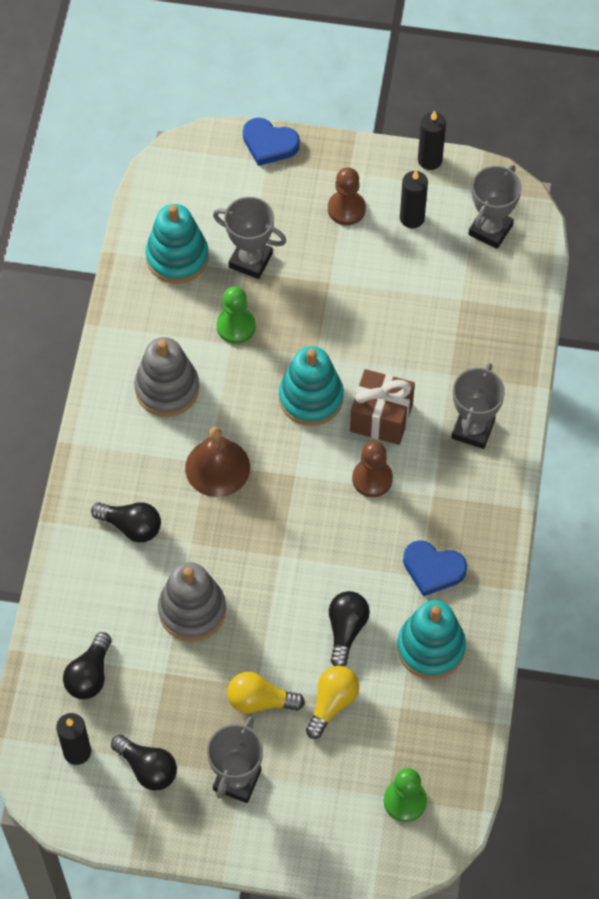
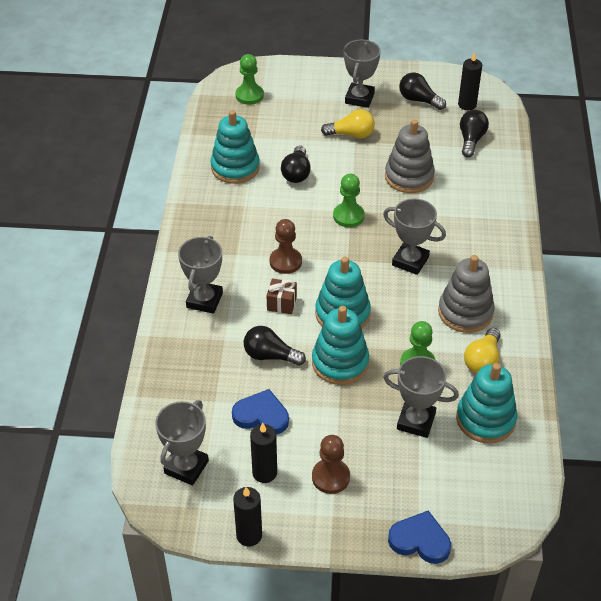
camera: 175 degrees right, 15 degrees down
(131, 526) = (467, 220): black light bulb -> black light bulb (270, 356)
(217, 467) = (410, 261): brown bell -> grey trophy
(284, 546) = (348, 216): none -> green pawn
(321, 334) = (340, 363): none -> turquoise stacking toy
(332, 703) = (302, 136): yellow light bulb -> yellow light bulb (482, 360)
(381, 417) = (281, 303): brown gift -> brown gift, size x0.58
(433, 569) = (235, 210): blue heart -> blue heart (261, 415)

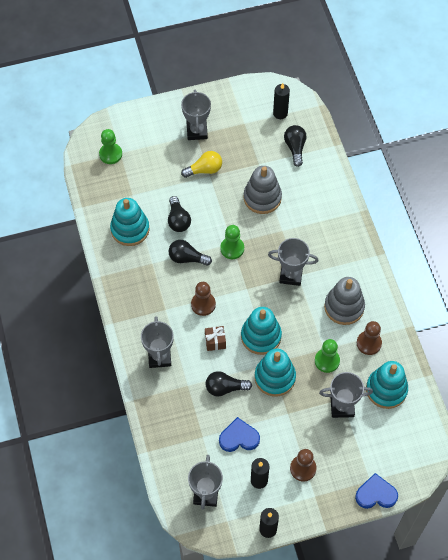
camera: 20 degrees left, 15 degrees up
(419, 100) = (242, 119): black light bulb -> black light bulb (187, 258)
(482, 360) = (369, 343): yellow light bulb -> brown pawn

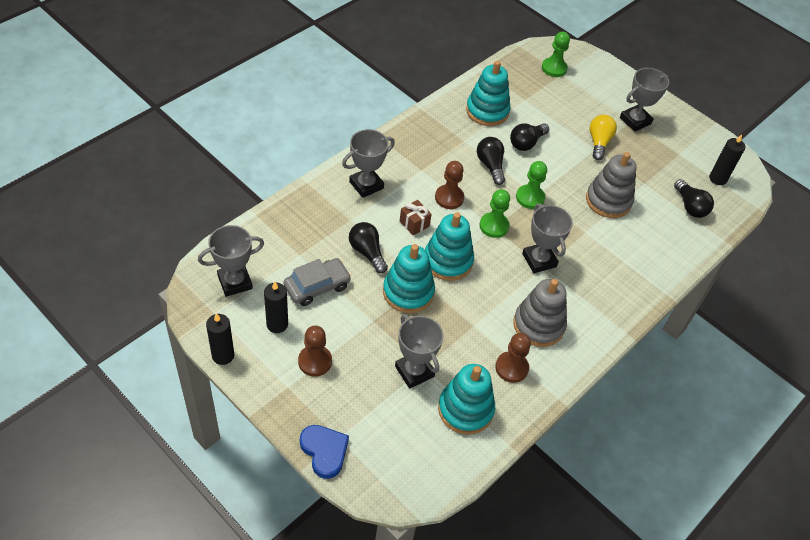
camera: 55 degrees right, 10 degrees down
(204, 170) = (599, 142): yellow light bulb -> yellow light bulb turned 120 degrees counterclockwise
(239, 437) = (317, 286): blue heart -> grey car
(295, 148) = (690, 206): black light bulb -> black light bulb turned 105 degrees clockwise
(327, 361) = (461, 334): green pawn -> green pawn (494, 226)

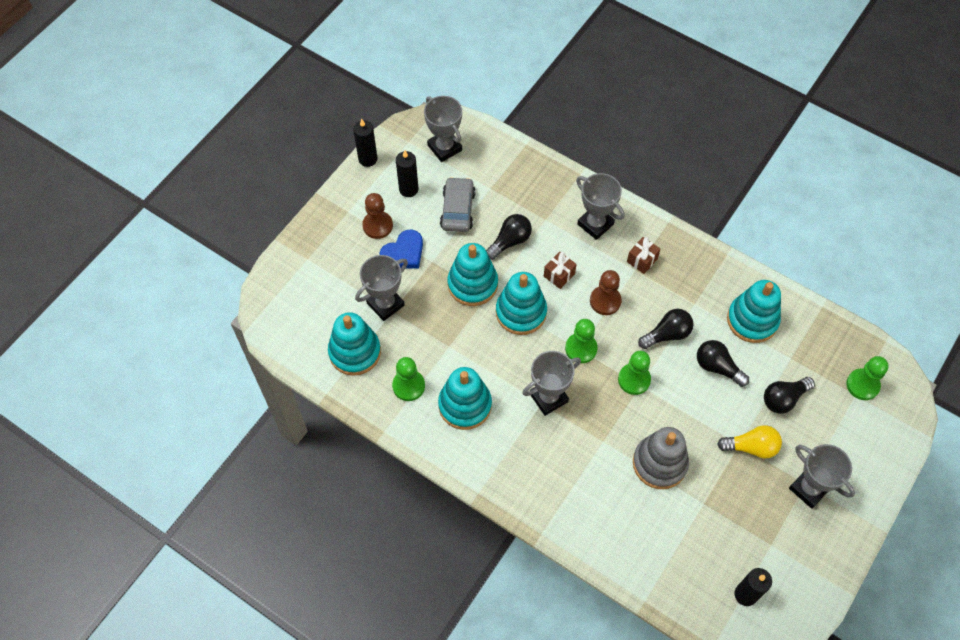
camera: 85 degrees right, 10 degrees up
(317, 286) = (458, 210): grey car -> grey car turned 135 degrees counterclockwise
(324, 451) = (293, 251): blue heart -> blue heart (403, 253)
(413, 163) = (642, 260): none -> brown gift
(511, 368) = (408, 386): brown pawn -> green pawn
(538, 325) = (465, 405): grey stacking toy -> turquoise stacking toy
(690, 206) = (684, 559): black light bulb -> black light bulb (783, 399)

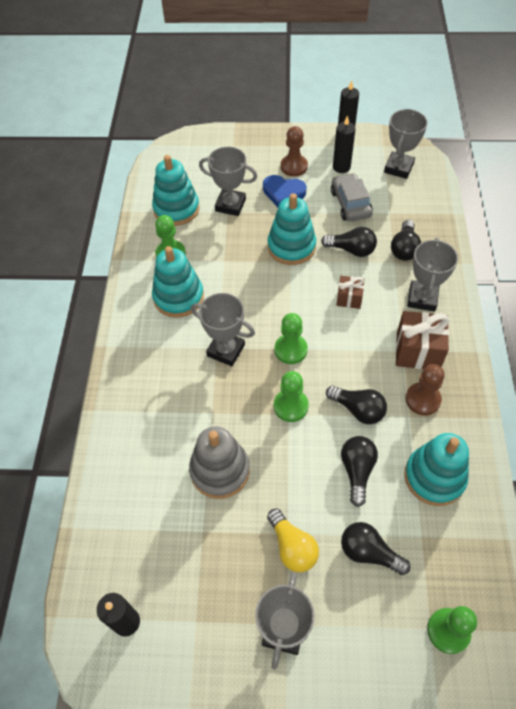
camera: 60 degrees right, 5 degrees down
(458, 210) = (350, 204): grey car -> grey car turned 75 degrees counterclockwise
(521, 312) = (291, 290): turquoise stacking toy -> none
(537, 203) = (404, 249): none -> black light bulb
(605, 301) = (352, 344): brown pawn -> brown pawn (423, 399)
(642, 260) = (418, 351): brown gift -> brown gift, size x1.72

